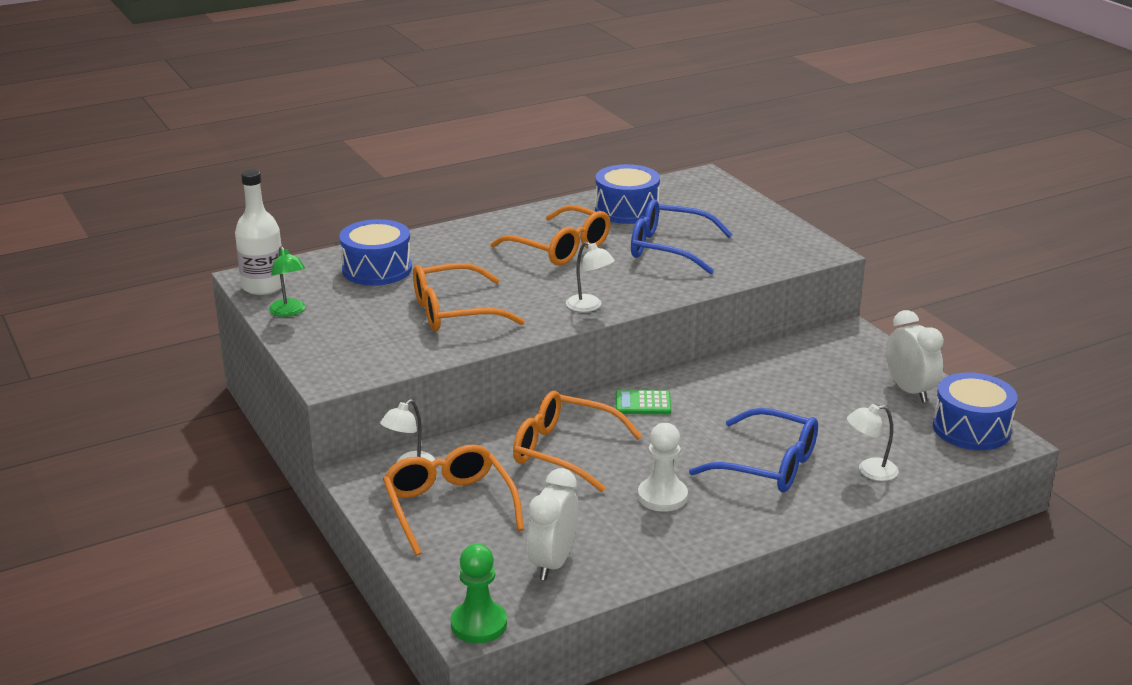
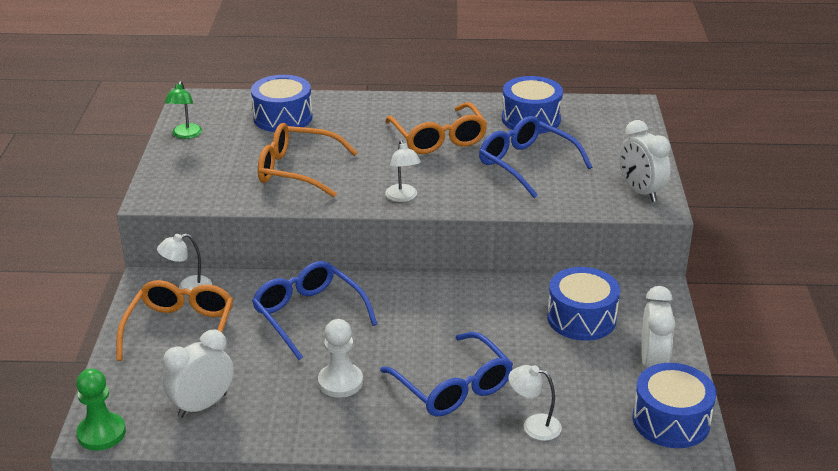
camera: 30 degrees right, 5 degrees up
(263, 286) = (191, 109): white bottle -> none
(564, 451) = (308, 315): orange glasses -> blue glasses
(643, 403) = (411, 295): green calculator -> none
(794, 244) = (640, 192): none -> white clock
(813, 374) = (581, 318): none -> blue drum

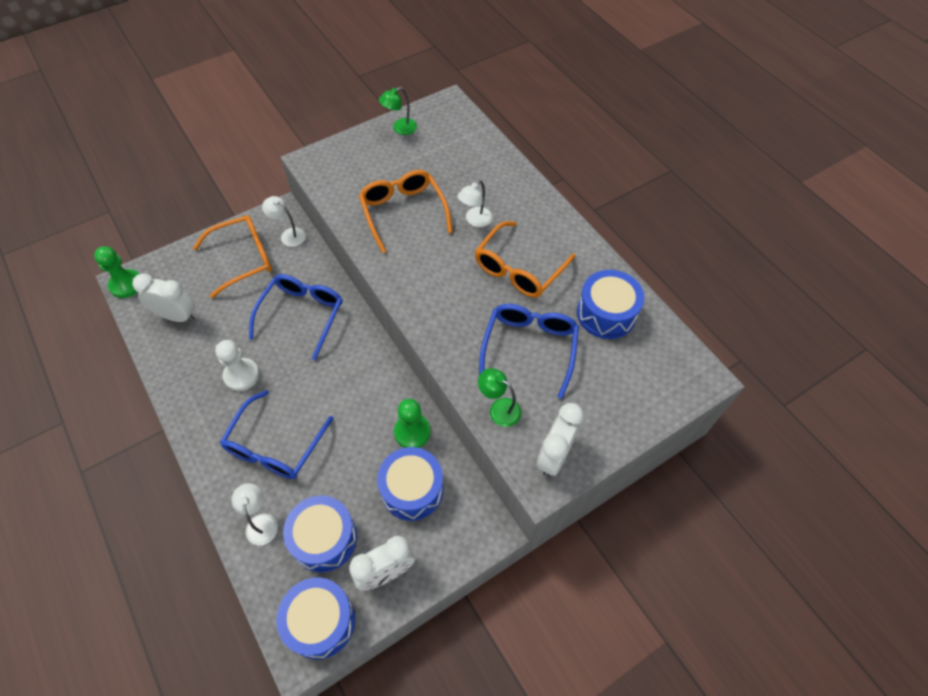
camera: 55 degrees right, 25 degrees up
(283, 118) = (467, 163): blue drum -> blue drum (324, 538)
(403, 197) = (415, 293): white lamp -> white lamp (475, 220)
(521, 296) = (412, 432): none -> green pawn
(571, 200) = (499, 408): none -> green lamp

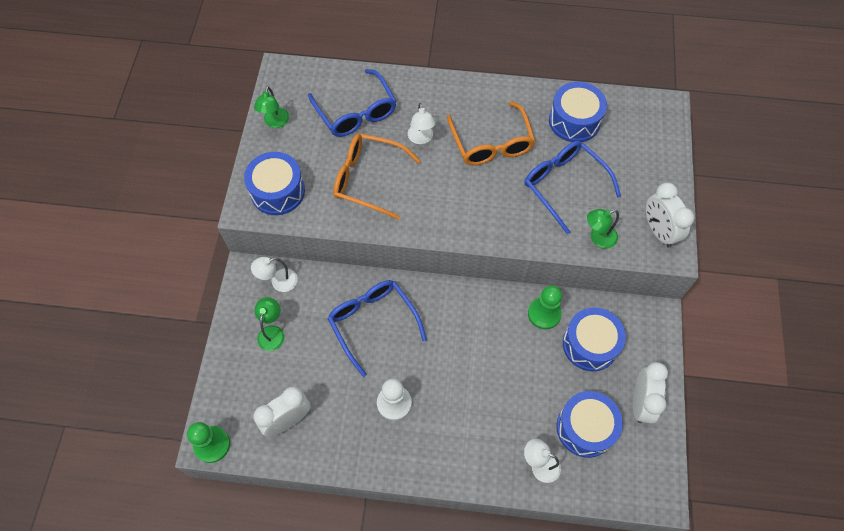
camera: 50 degrees left, 5 degrees up
(243, 259) = (272, 332): orange glasses -> green lamp
(275, 446) = (481, 416): blue glasses -> blue glasses (356, 112)
(320, 621) = (646, 469): blue drum -> blue drum (277, 191)

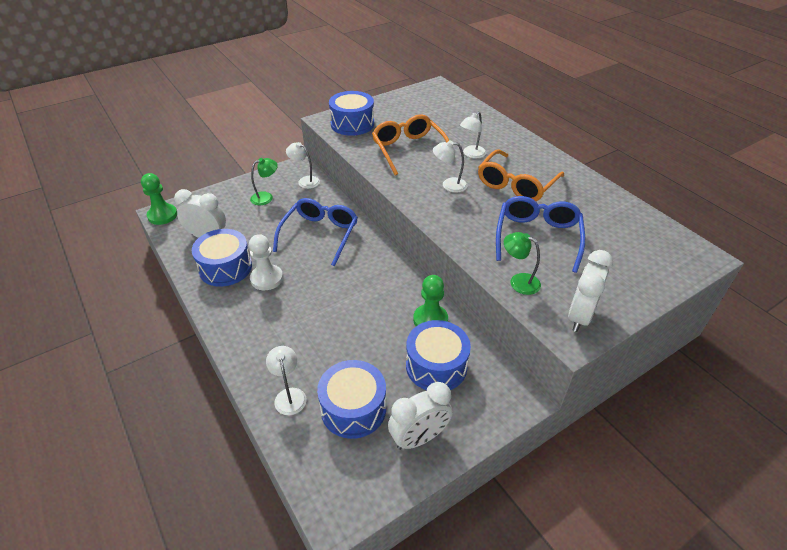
camera: 50 degrees right, 20 degrees down
(275, 122) = (399, 100): green lamp -> none
(356, 112) = (450, 122): blue glasses -> none
(447, 190) = (449, 185): none -> white lamp
(574, 121) = (601, 213): blue drum -> blue drum (225, 268)

